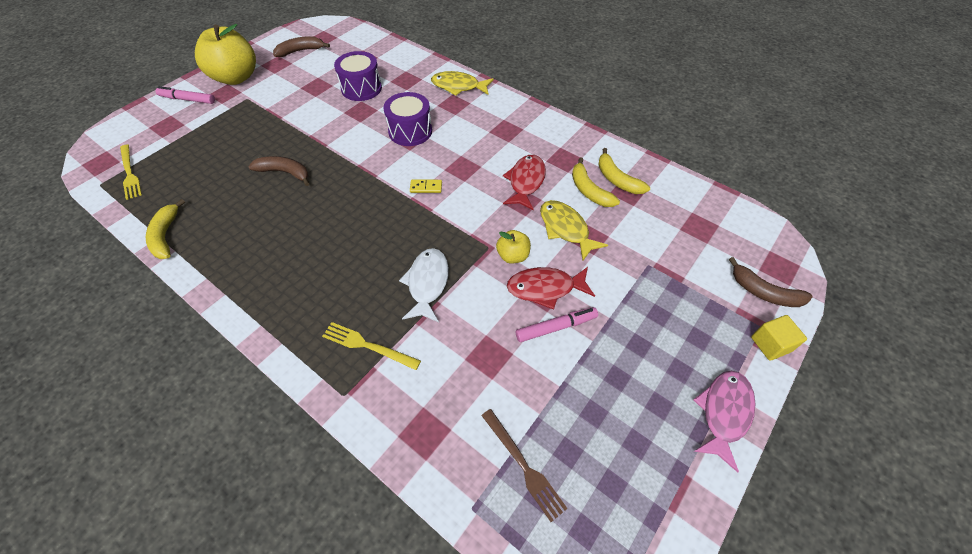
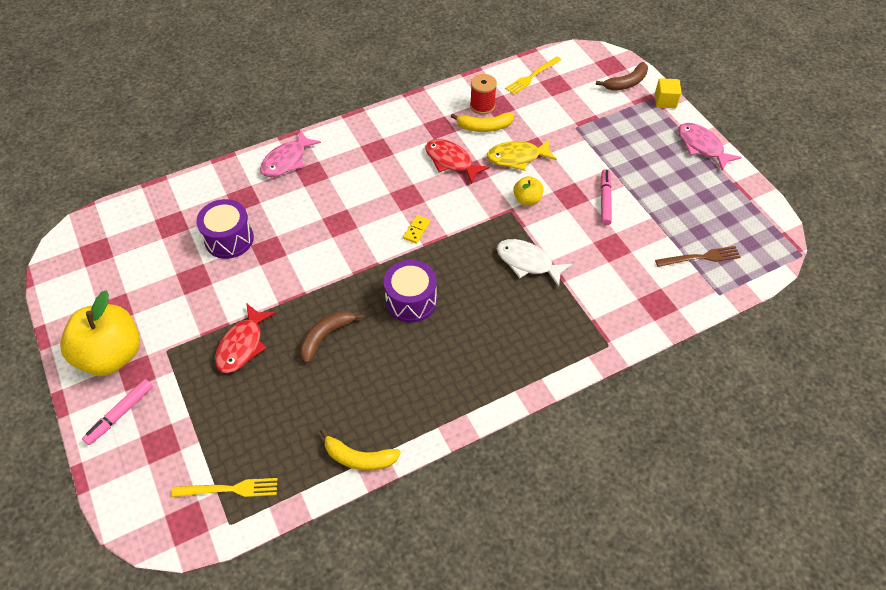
camera: 65 degrees left, 0 degrees up
(301, 51) = (107, 278): brown banana -> none
(368, 345) = (570, 318): yellow fork -> yellow fork (532, 76)
(410, 131) = (330, 219): purple drum -> purple drum (411, 301)
(458, 86) = (287, 161): yellow fish -> pink fish
(545, 288) = (568, 192): red fish -> red fish (242, 345)
(617, 179) = (482, 106): yellow banana -> red spool

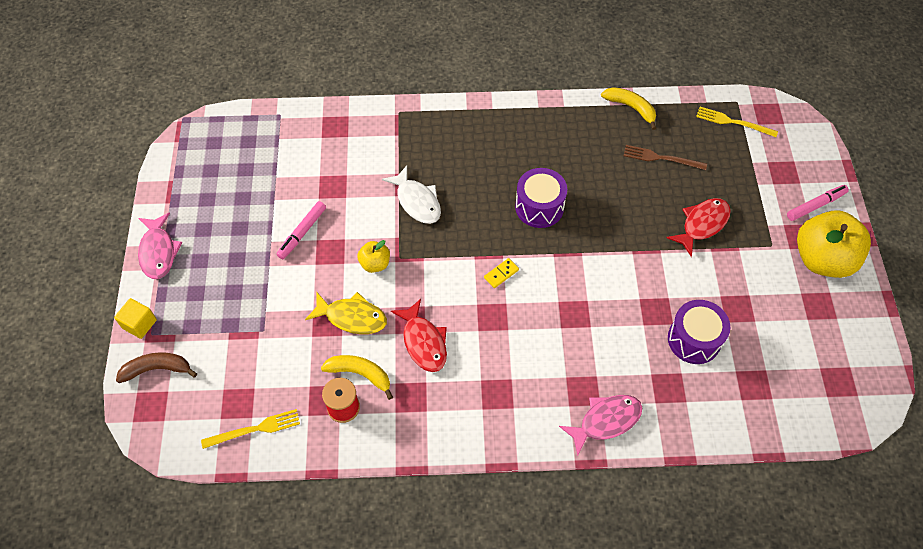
camera: 155 degrees left, 5 degrees up
(326, 336) = (626, 205): brown banana -> none
(700, 257) = (266, 147): brown fork -> brown fork (661, 158)

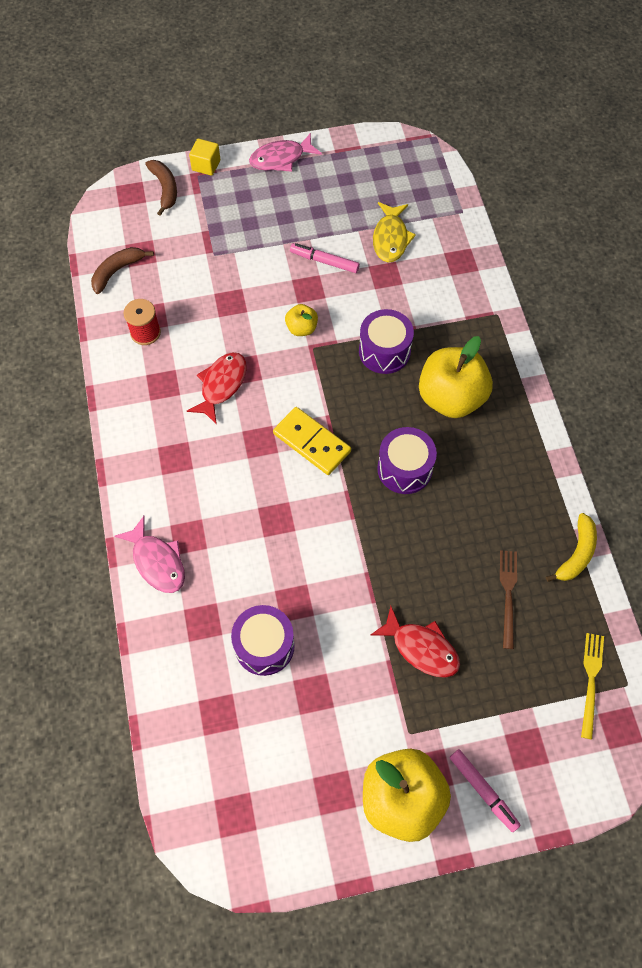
camera: 80 degrees right, 5 degrees up
(255, 429) = (117, 271): yellow fork -> brown banana
(352, 317) = (239, 321): yellow fish -> yellow fish (390, 238)
(360, 374) = (180, 339): yellow banana -> none
(417, 201) = (384, 351): white fish -> purple drum
(423, 342) = (221, 385): red fish -> red fish turned 150 degrees clockwise
(475, 161) = (451, 397): none -> yellow apple
(501, 274) = (311, 442): yellow domino -> yellow domino, size x2.07

